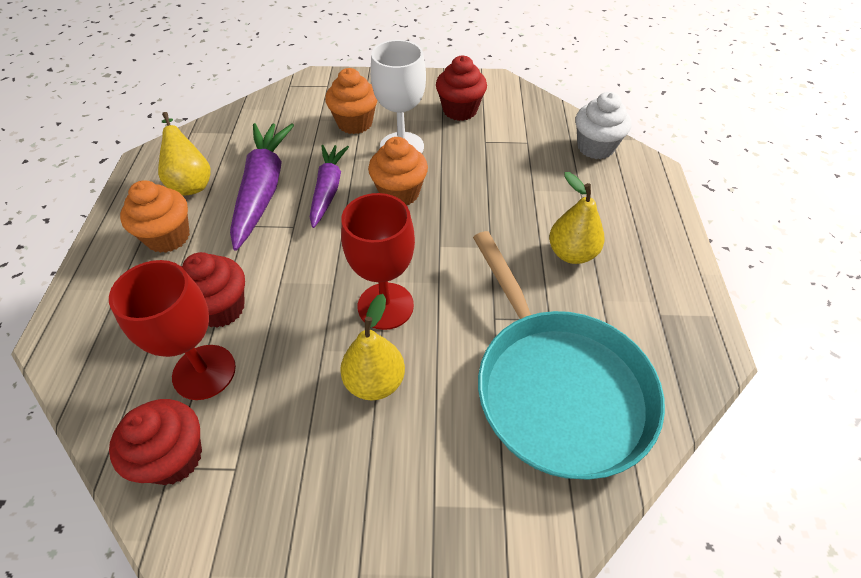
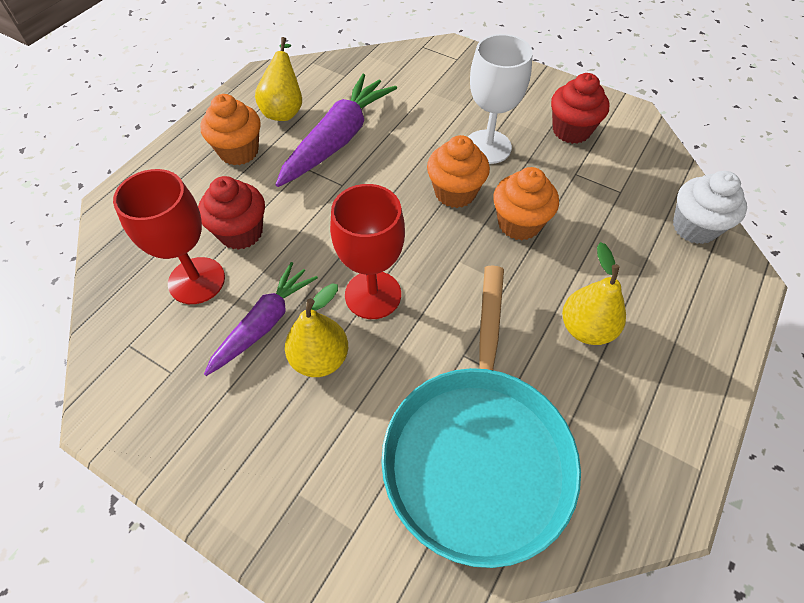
camera: 30 degrees right, 5 degrees up
(174, 457) = (135, 339): red cupcake -> none
(328, 189) = (393, 162): purple carrot -> purple carrot (264, 323)
(355, 123) = (458, 106): orange cupcake -> orange cupcake (519, 223)

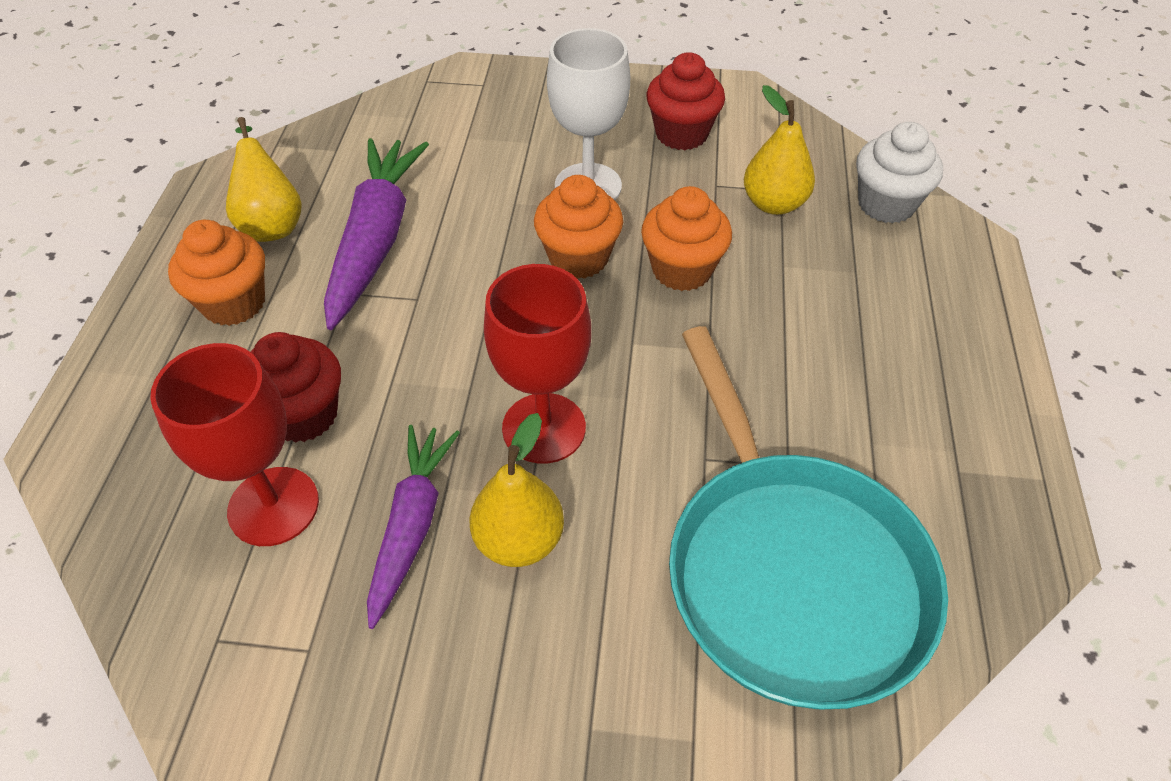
camera: 25 degrees left, 5 degrees down
(586, 328) = (832, 368): yellow pear -> yellow pear (773, 203)

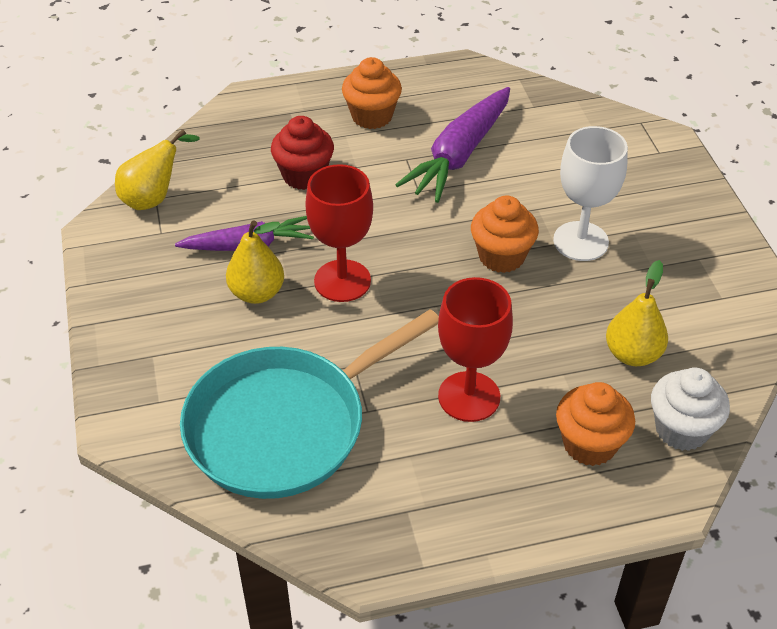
camera: 70 degrees right, 5 degrees down
(271, 223) = (446, 105): yellow pear -> yellow pear (154, 198)
(273, 506) = (239, 187): red goblet -> red goblet (469, 396)
(376, 240) = (459, 155): purple carrot -> purple carrot turned 135 degrees clockwise
(681, 134) = (682, 279): red cupcake -> none
(682, 269) = (523, 315): orange cupcake -> orange cupcake (589, 444)

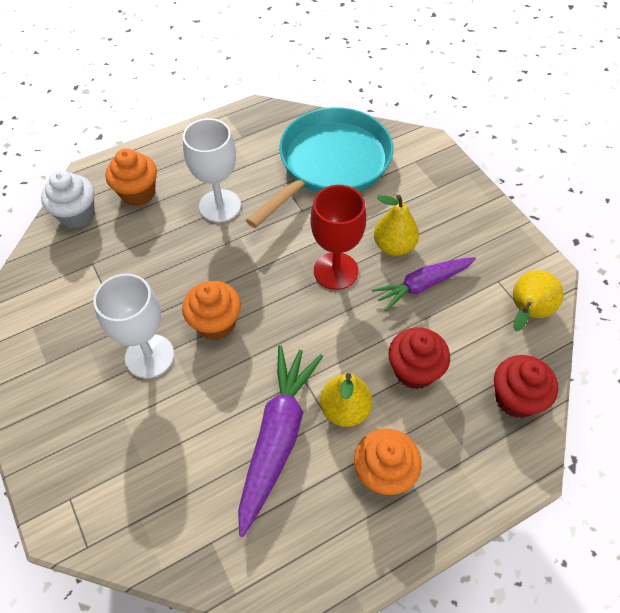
camera: 165 degrees right, 10 degrees up
(221, 138) = (516, 399): none -> red cupcake
(469, 396) = (220, 206): red goblet -> white goblet
(632, 354) = (107, 261): yellow pear -> yellow pear (345, 410)

